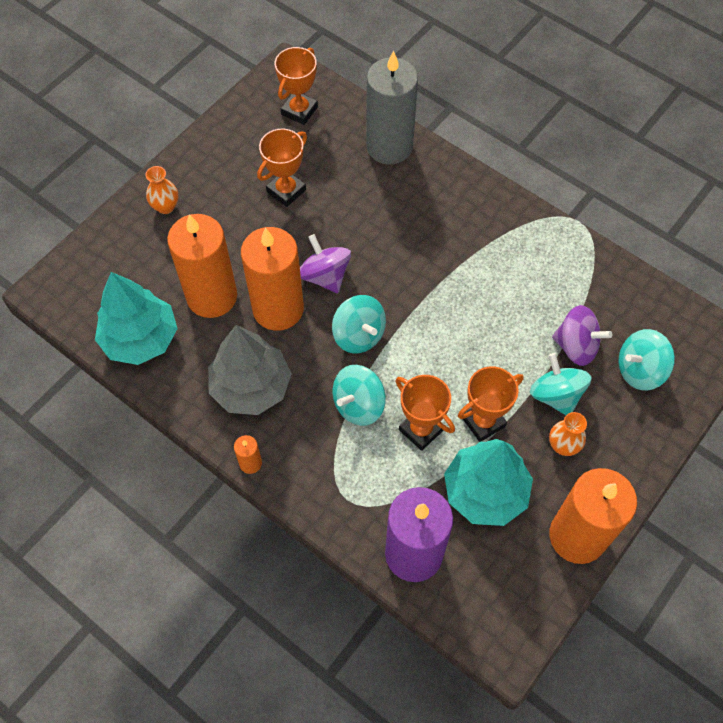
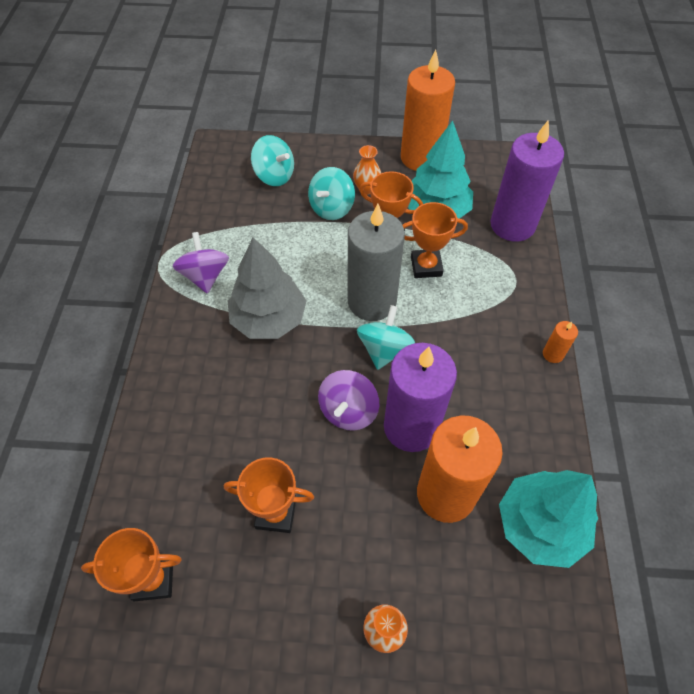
camera: 125 degrees left, 5 degrees down
(251, 387) = (496, 396): grey tree -> grey tree (269, 319)
(278, 309) = (411, 427): orange candle -> purple candle
(359, 405) = (442, 314): turquoise spinning top -> none
(389, 146) = (155, 451): grey candle -> grey candle (372, 301)
(421, 430) = (426, 266): orange trophy -> orange trophy turned 75 degrees clockwise
(576, 346) = (282, 214): purple spinning top -> purple spinning top (205, 276)

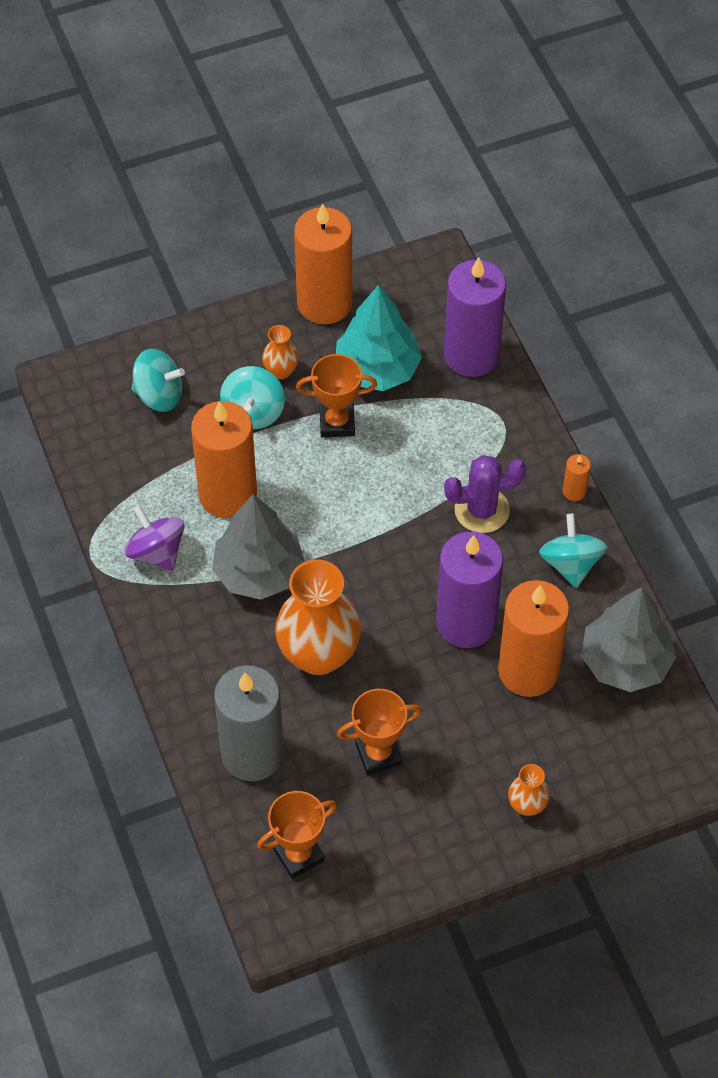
camera: 25 degrees left, 0 degrees up
(276, 402) = (318, 654): none -> orange vase
(280, 255) = (228, 494): none -> orange candle
(348, 411) = (396, 633): purple spinning top -> none
(372, 301) = (360, 508): grey candle -> grey candle (252, 754)
(384, 349) = (400, 556): turquoise spinning top -> turquoise spinning top (570, 564)
(426, 266) = (398, 444): orange trophy -> none
(468, 339) = (482, 510): none -> purple cactus
(540, 525) = (625, 662): turquoise tree -> grey tree

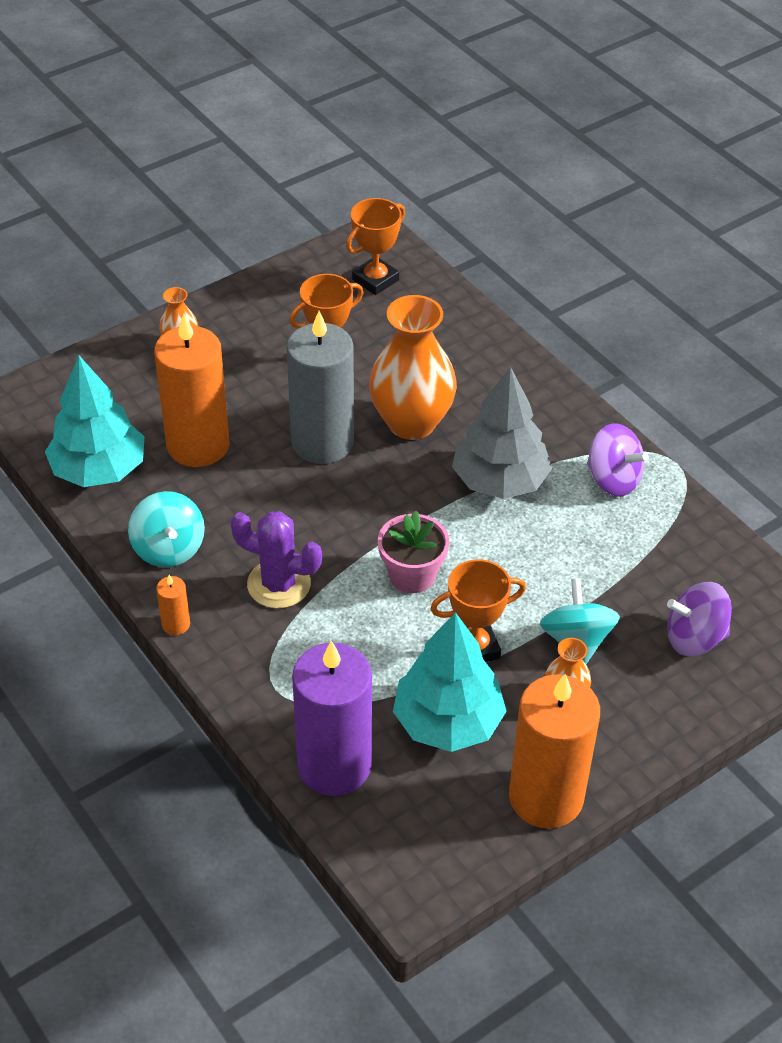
camera: 165 degrees right, 10 degrees down
(159, 395) = (694, 638): turquoise spinning top -> purple spinning top
(228, 494) = (565, 547): orange candle -> none
(252, 754) = (444, 338): grey candle -> grey candle (322, 442)
(367, 495) = (412, 575): none -> pink flower pot
(466, 622) = (271, 475): purple candle -> none
(482, 510) = (279, 584): purple cactus -> purple cactus turned 45 degrees clockwise
(625, 662) = (99, 469): grey tree -> turquoise tree

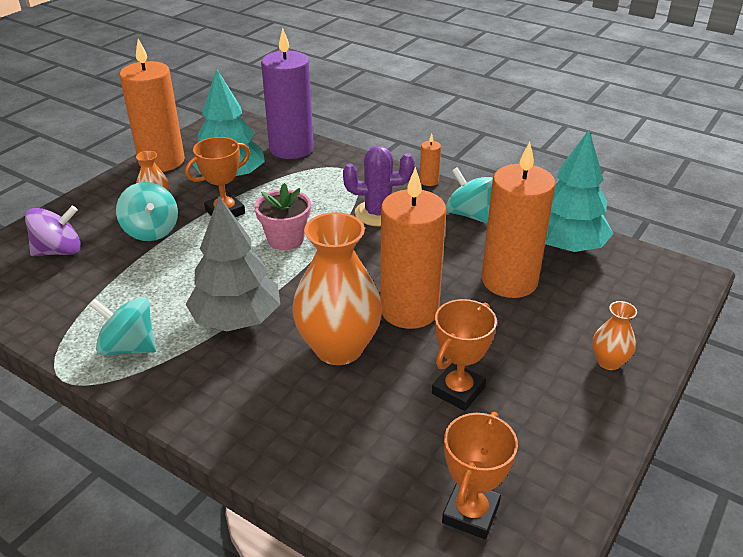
camera: 160 degrees right, 10 degrees down
(322, 442) = (409, 310): grey candle -> orange candle
(613, 479) = (129, 347): purple spinning top -> turquoise spinning top

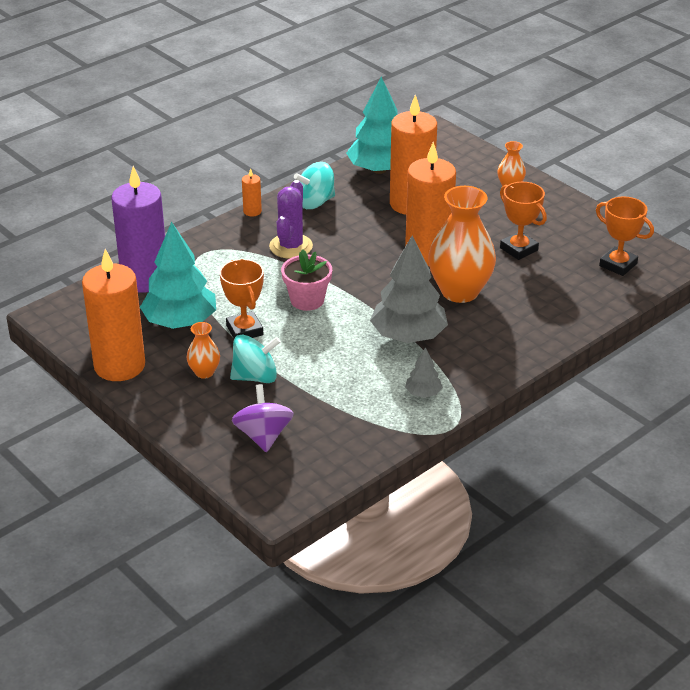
camera: 75 degrees left, 0 degrees up
(129, 347) = (423, 393): turquoise spinning top -> grey tree

